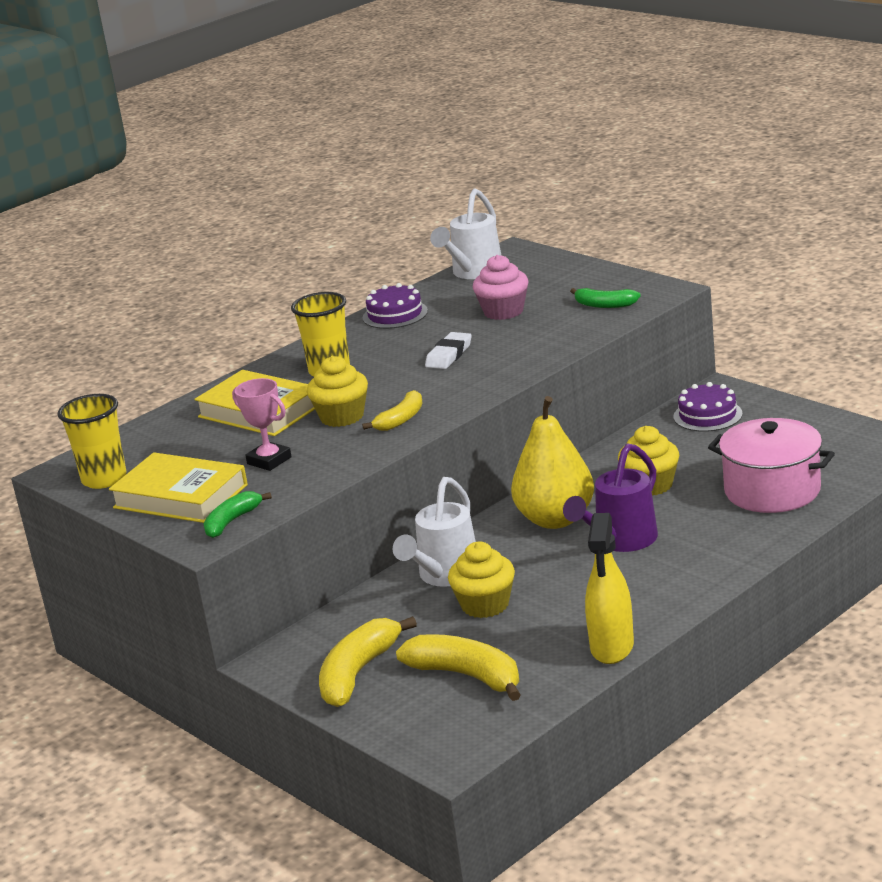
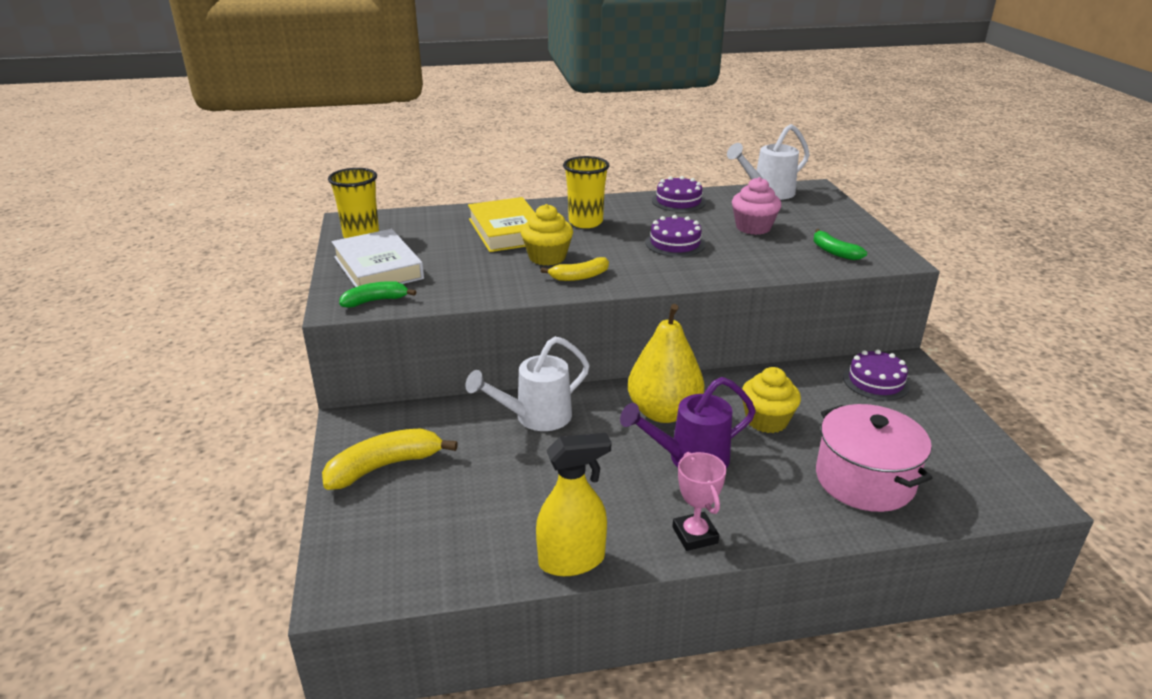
camera: 30 degrees right, 5 degrees up
(181, 496) = (378, 268): yellow book -> white book
(269, 460) = (461, 268): pink trophy -> pink trophy (695, 535)
(449, 355) = (675, 243): white eraser -> purple cake
(467, 676) = (443, 517): yellow banana -> none
(485, 605) = (531, 459): yellow cupcake -> none
(612, 647) = (572, 560): yellow spray bottle -> yellow spray bottle turned 150 degrees counterclockwise

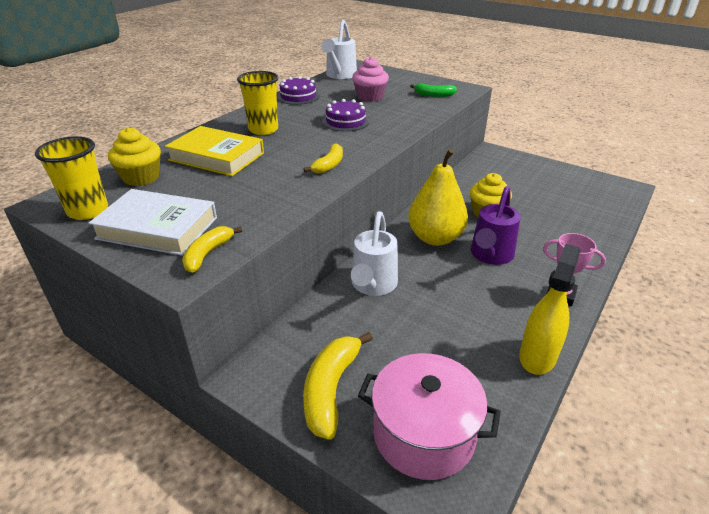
camera: 45 degrees left, 5 degrees up
(375, 301) = (208, 254): green banana -> yellow banana
(547, 257) = (282, 162): yellow cupcake -> yellow cupcake (141, 177)
(864, 480) = (570, 217): pink pot -> pink pot (423, 434)
(876, 381) = (495, 166): purple cake -> none

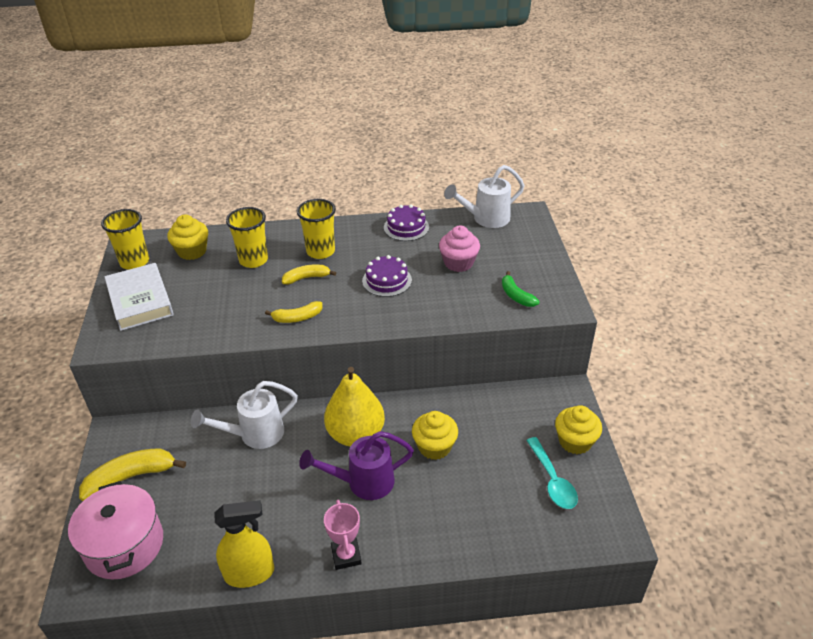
camera: 50 degrees right, 5 degrees up
(208, 254) = (130, 339): yellow banana -> yellow banana (306, 278)
(217, 156) = (253, 260): yellow book -> yellow cup
(537, 167) = (575, 441): none -> yellow cupcake
(563, 187) = (552, 480): none -> turquoise spoon

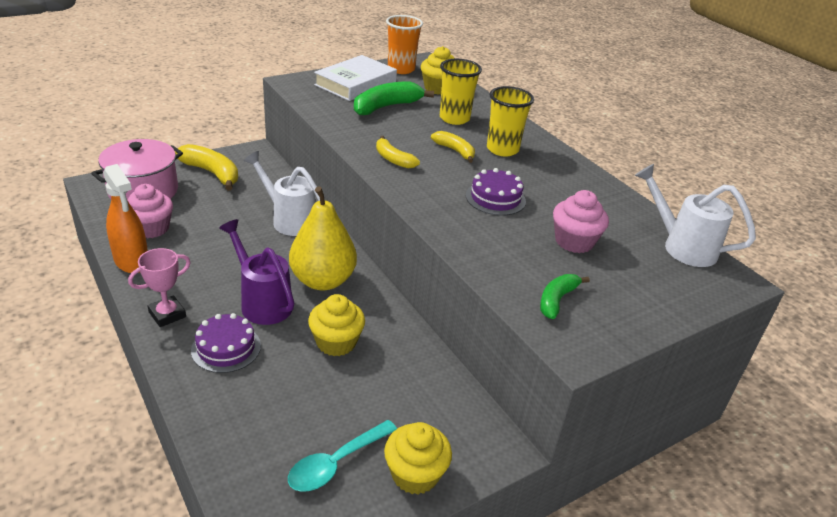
camera: 60 degrees right, 5 degrees down
(134, 262) = (401, 69): yellow cup -> orange cup
(202, 294) = (386, 107): none -> green banana
(202, 548) = (151, 228): none -> pink cupcake
(249, 573) = (131, 261): yellow spray bottle -> orange spray bottle
(406, 227) = (598, 192): purple cake -> purple cake (226, 348)

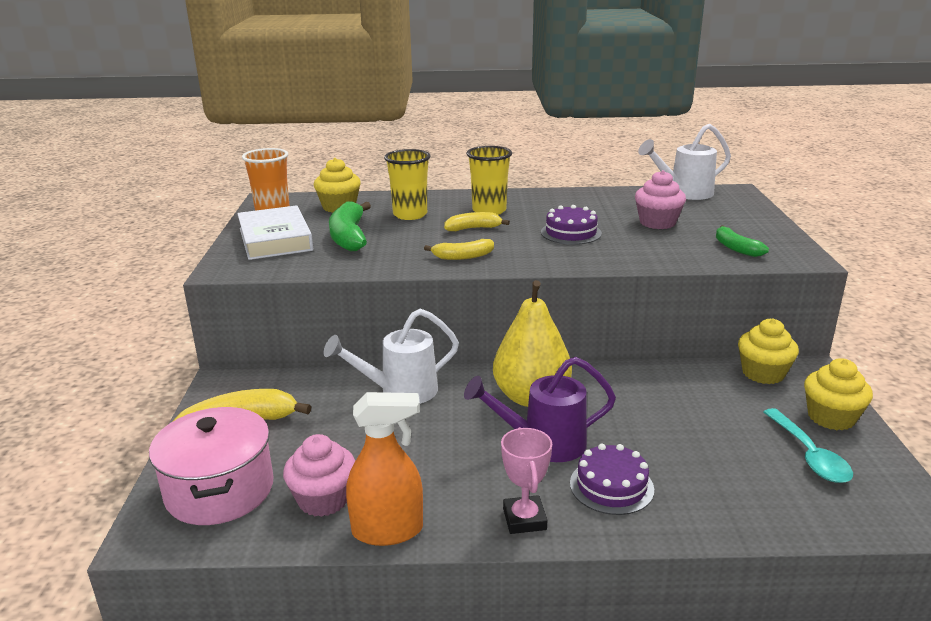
camera: 55 degrees left, 10 degrees down
(336, 342) = (637, 414): yellow cupcake -> yellow cupcake (763, 373)

